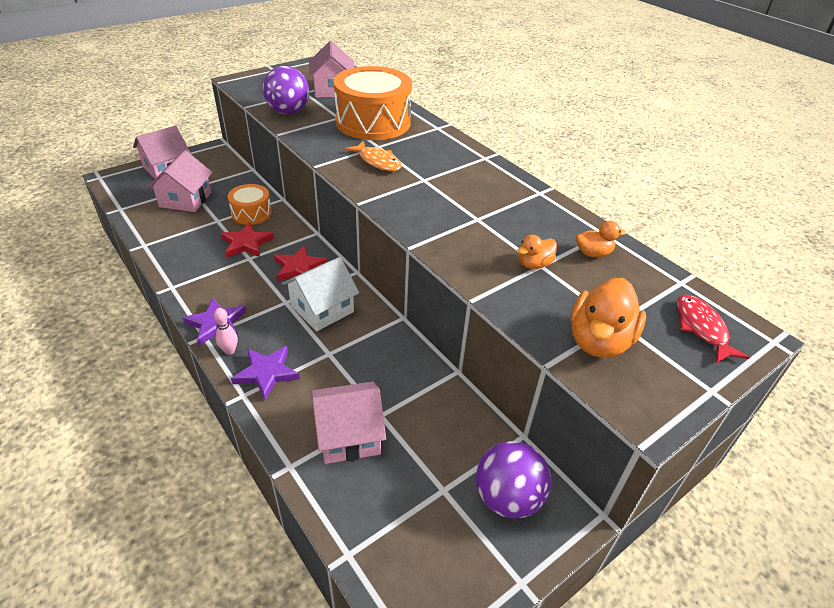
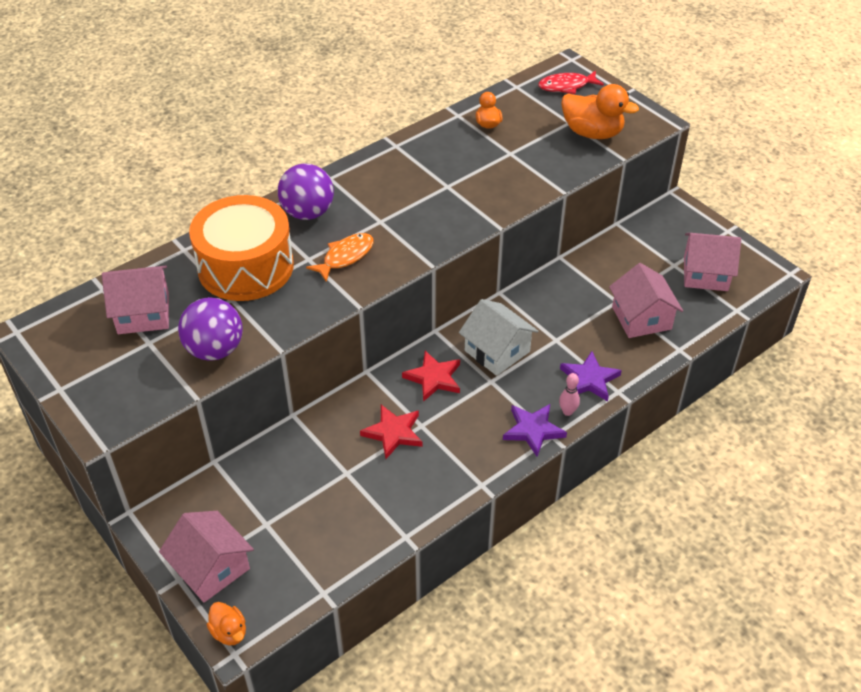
camera: 90 degrees left, 5 degrees up
(185, 200) = (298, 520): pink house -> pink house (705, 274)
(251, 213) = (328, 440): orange drum -> none
(507, 497) = (670, 233): purple ball -> purple ball (307, 213)
(534, 264) = (510, 156): orange duck -> orange duck (229, 632)

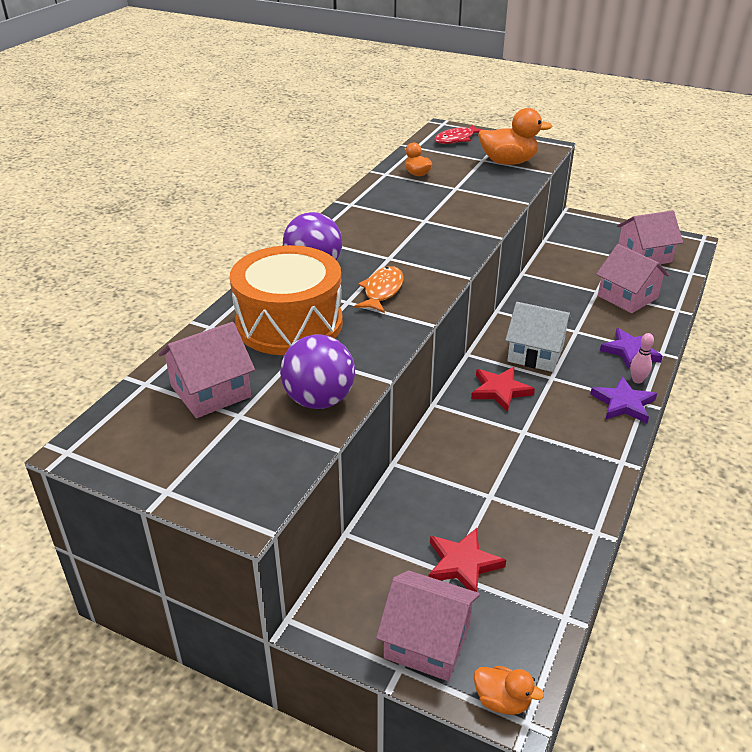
camera: 25 degrees left, 10 degrees down
(393, 433) = (504, 446): red star -> red star (463, 564)

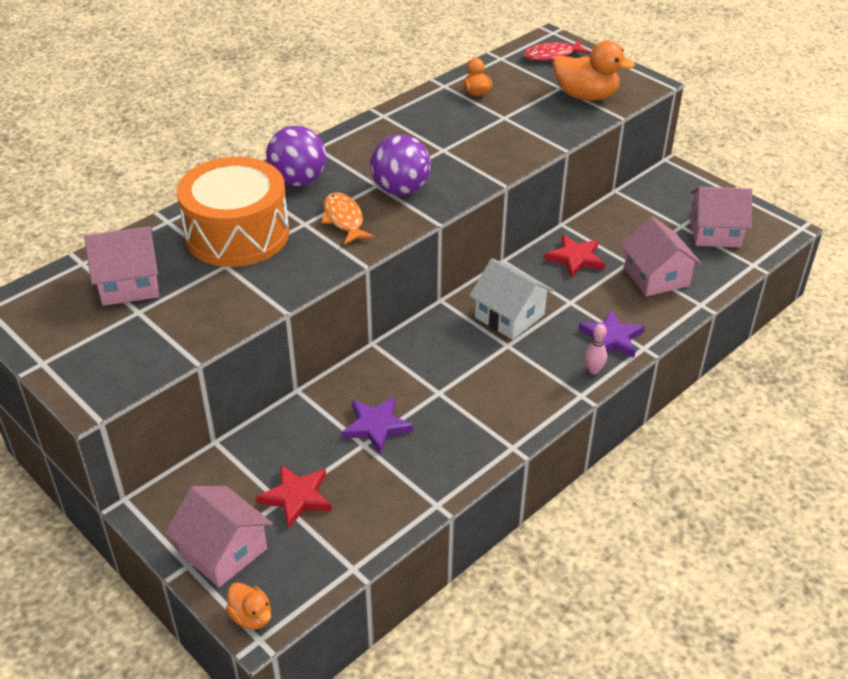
camera: 20 degrees right, 5 degrees up
(319, 400) = (212, 315): purple ball -> purple ball (400, 189)
(382, 291) = (344, 219): orange fish -> orange fish turned 60 degrees counterclockwise
(500, 390) = (445, 346): red star -> red star (575, 258)
(623, 403) = (560, 390): purple star -> purple star (376, 426)

